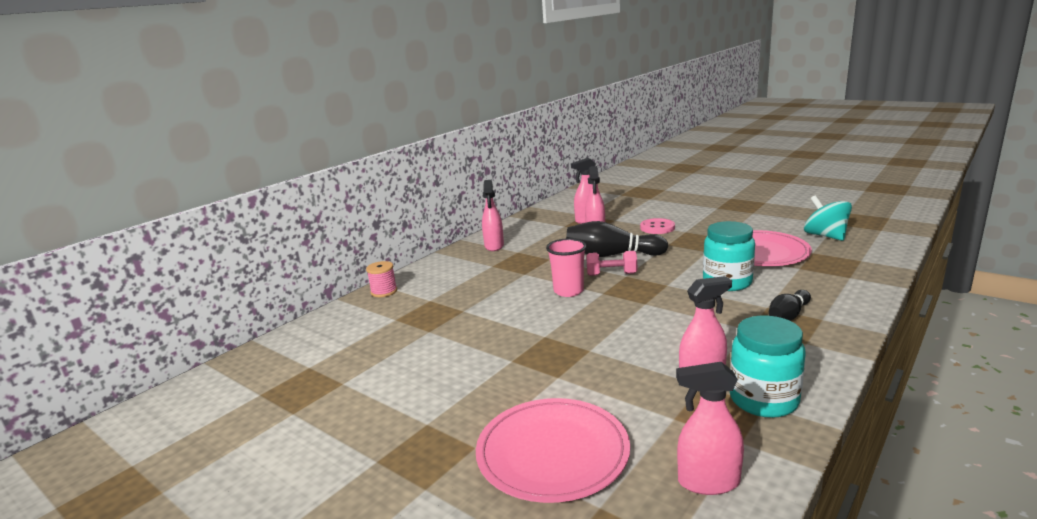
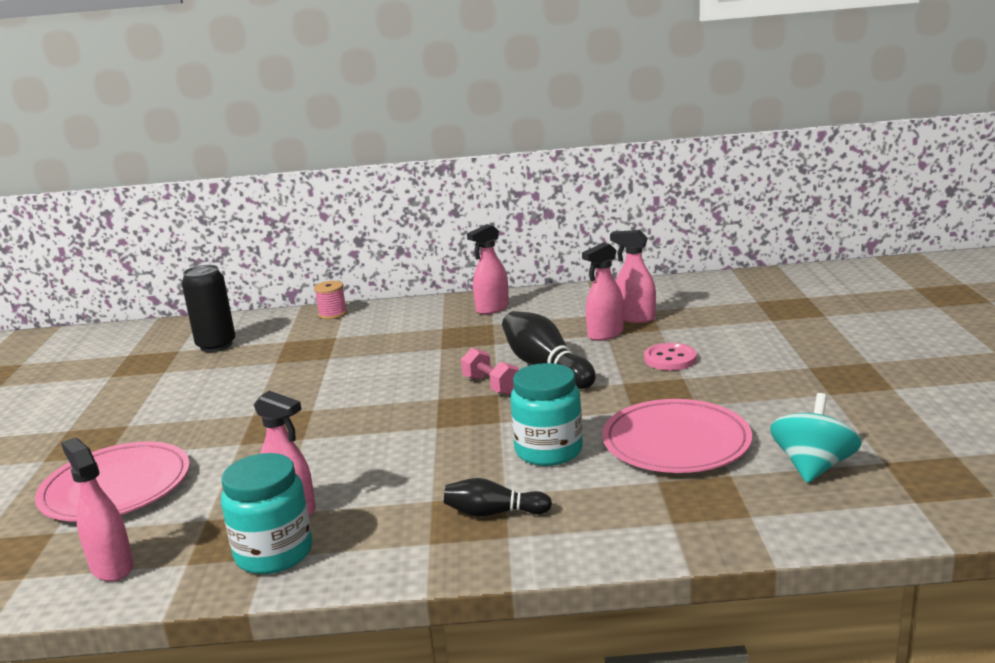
camera: 50 degrees right, 0 degrees up
(339, 348) = (216, 345): none -> black can
(568, 291) = (423, 382): pink cup -> none

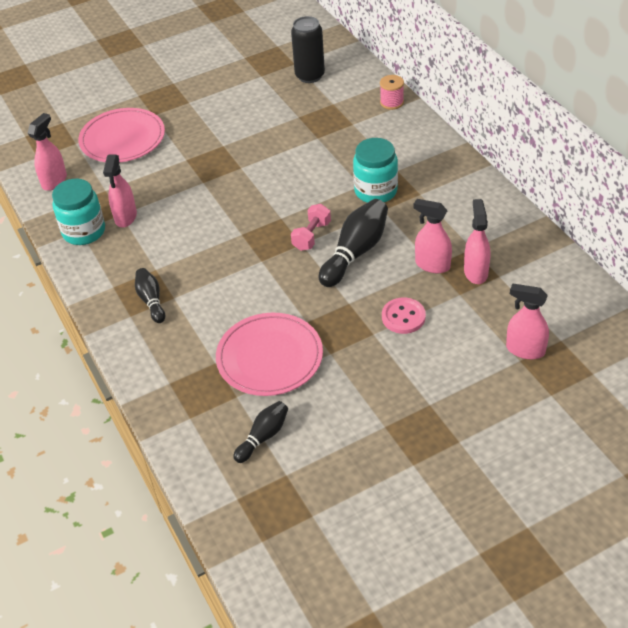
camera: 65 degrees right, 25 degrees up
(492, 309) = (449, 182): pink spray bottle -> pink spray bottle (525, 350)
(548, 451) = (232, 298): turquoise jar -> turquoise jar (375, 191)
(813, 467) = (263, 437): turquoise spinning top -> black bowling pin

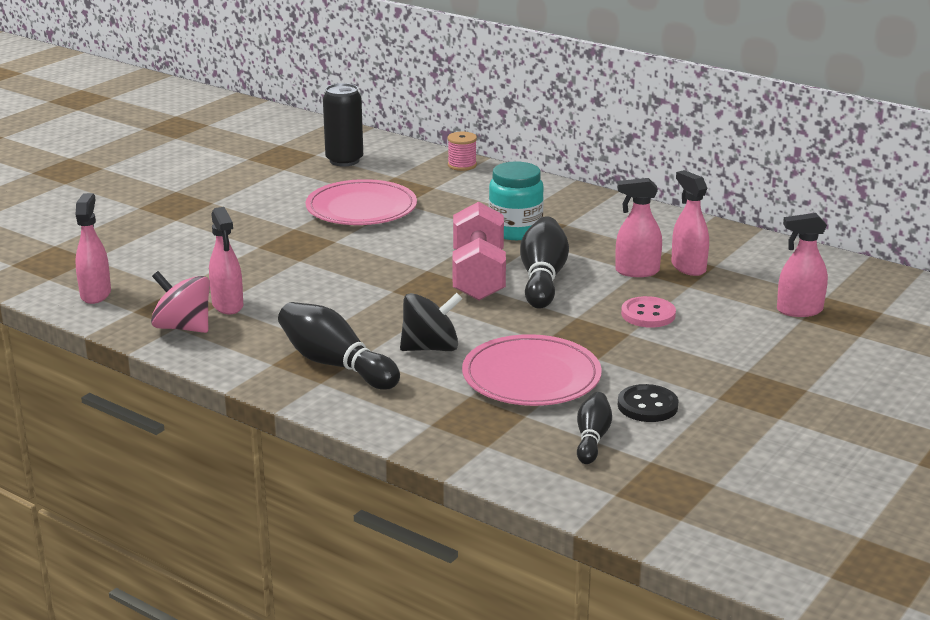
camera: 30 degrees left, 20 degrees down
(84, 232) = (183, 327): turquoise jar -> pink spinning top
(122, 139) = (155, 244): pink plate -> pink plate (361, 208)
(151, 301) = (335, 364): black bowling pin -> black bowling pin, size x1.71
(224, 304) = (430, 348): none -> black spinning top
(311, 236) = (478, 276): pink dumbbell -> pink dumbbell, size x1.86
(327, 417) = (647, 406): none -> black button

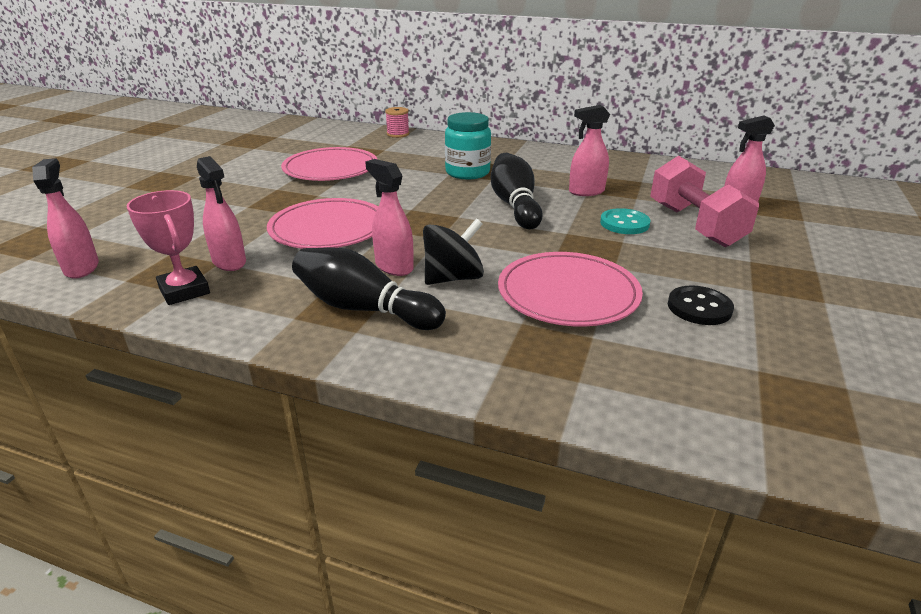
camera: 15 degrees left, 5 degrees up
(183, 327) = (184, 291): pink spinning top -> pink trophy
(332, 282) = (328, 228): none -> pink plate
(344, 160) = (302, 138): black can -> none
(478, 276) = (459, 209): pink dumbbell -> pink dumbbell (694, 225)
(592, 439) = (679, 353): black bowling pin -> none
(648, 314) = (624, 223): pink button -> turquoise button
(688, 267) = (623, 185): pink spray bottle -> pink spray bottle (394, 267)

